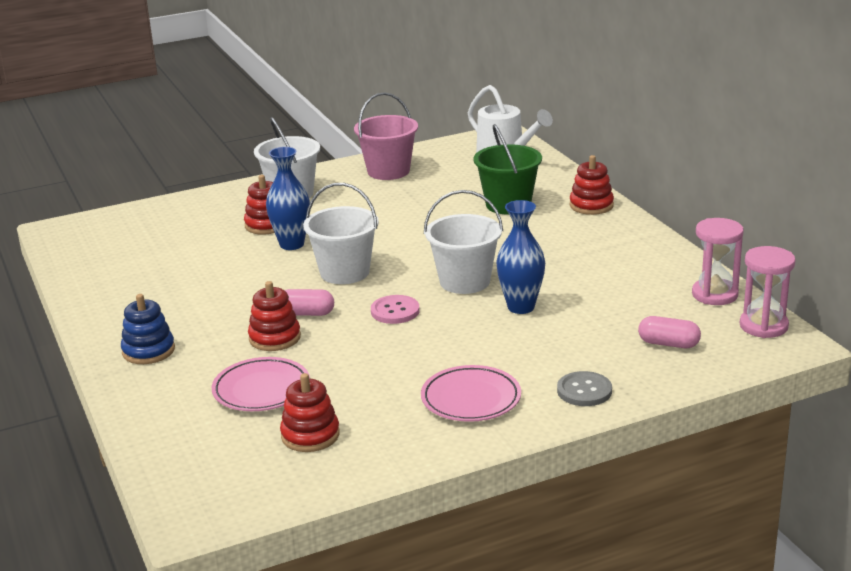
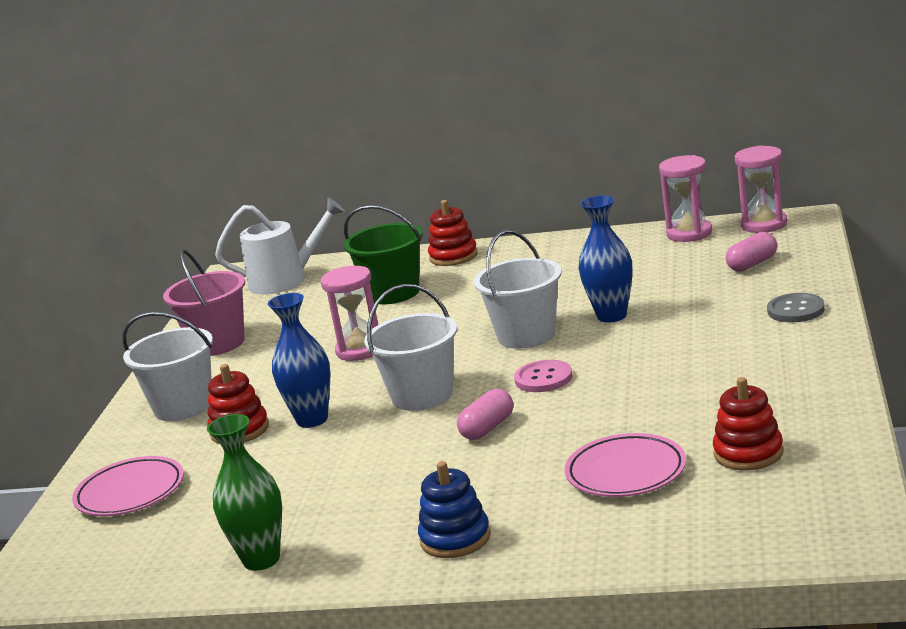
camera: 55 degrees left, 5 degrees down
(105, 292) = (261, 560): none -> green vase
(274, 338) = (520, 453): red stacking toy -> none
(405, 225) = (360, 350): none -> pink hourglass
(471, 399) = (759, 362): pink plate -> pink plate (130, 493)

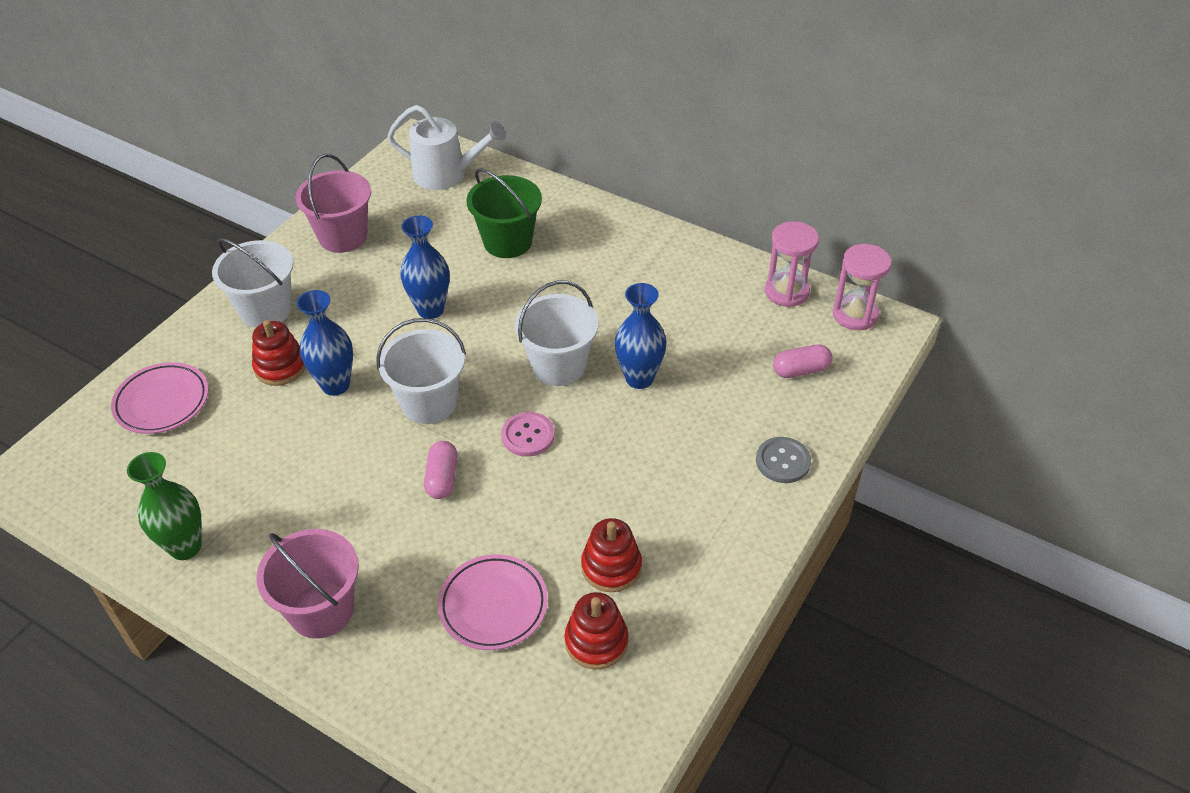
camera: 20 degrees right, 25 degrees up
(360, 350) = (430, 309): pink hourglass -> blue vase
(453, 256) = (586, 215): red stacking toy -> red stacking toy (611, 567)
(455, 538) = (321, 610): blue stacking toy -> pink bucket
(487, 428) = (442, 478): pink capsule -> pink capsule turned 60 degrees counterclockwise

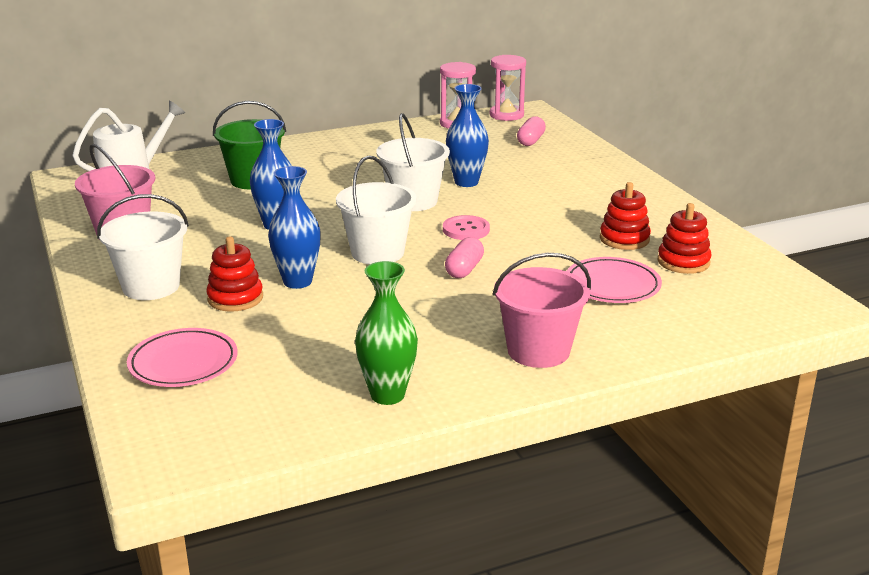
camera: 55 degrees left, 20 degrees down
(442, 478) = (464, 269): pink capsule -> pink capsule turned 75 degrees clockwise
(783, 461) = (599, 168): grey button -> none

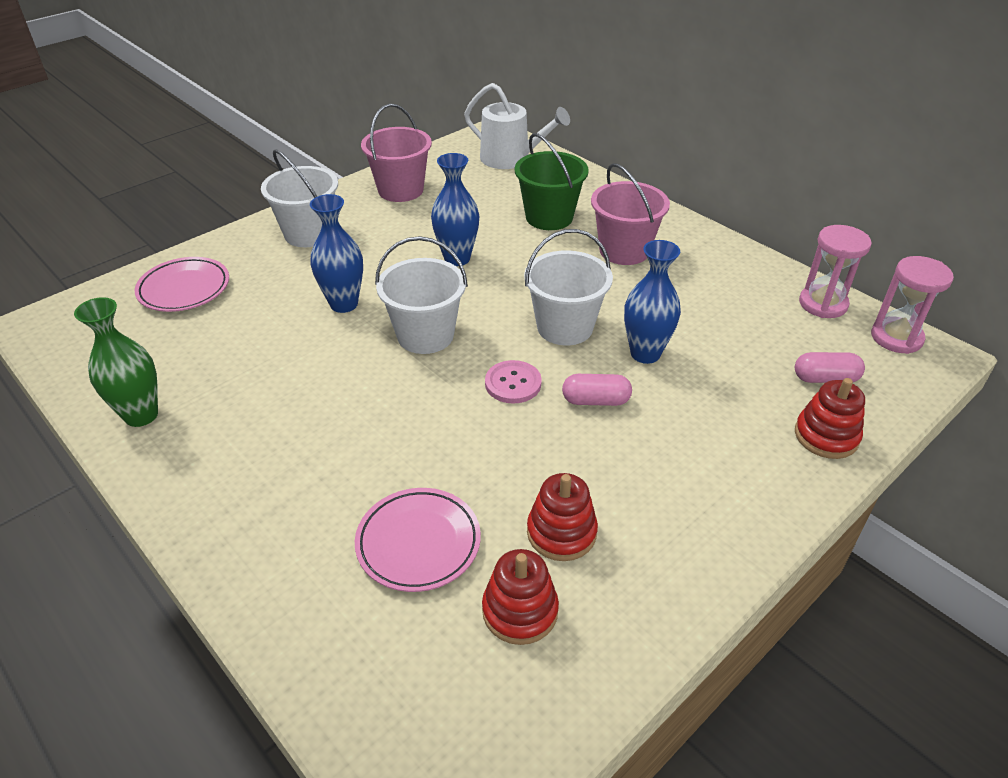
camera: 70 degrees right, 15 degrees up
(235, 298) = (301, 280): red stacking toy -> red stacking toy (826, 436)
(464, 269) = (412, 405): pink capsule -> pink capsule (595, 400)
(538, 351) = (240, 505): pink bucket -> pink bucket (624, 250)

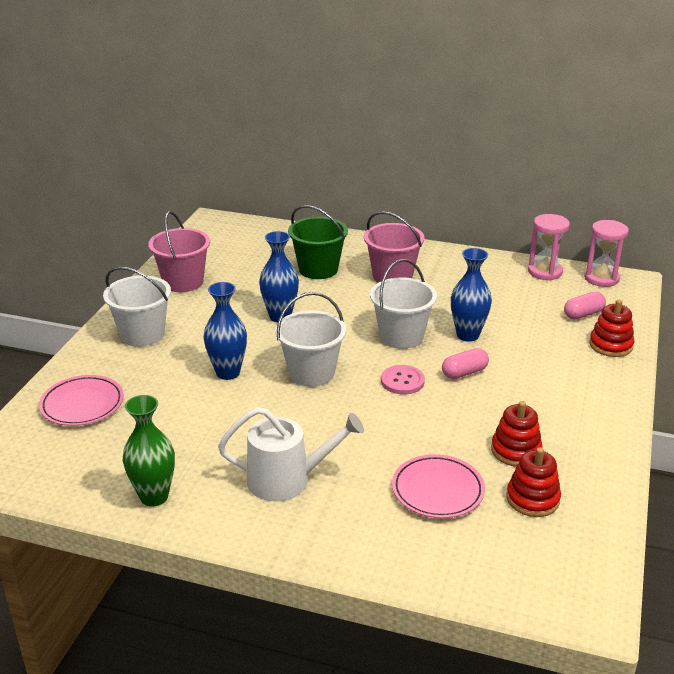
camera: 30 degrees left, 10 degrees down
(511, 159) = (247, 236): white watering can -> white watering can (287, 480)

